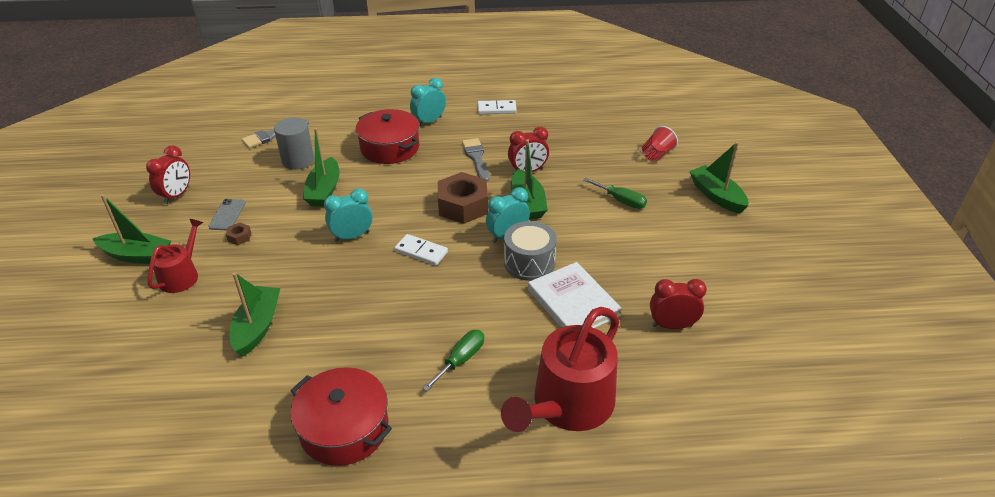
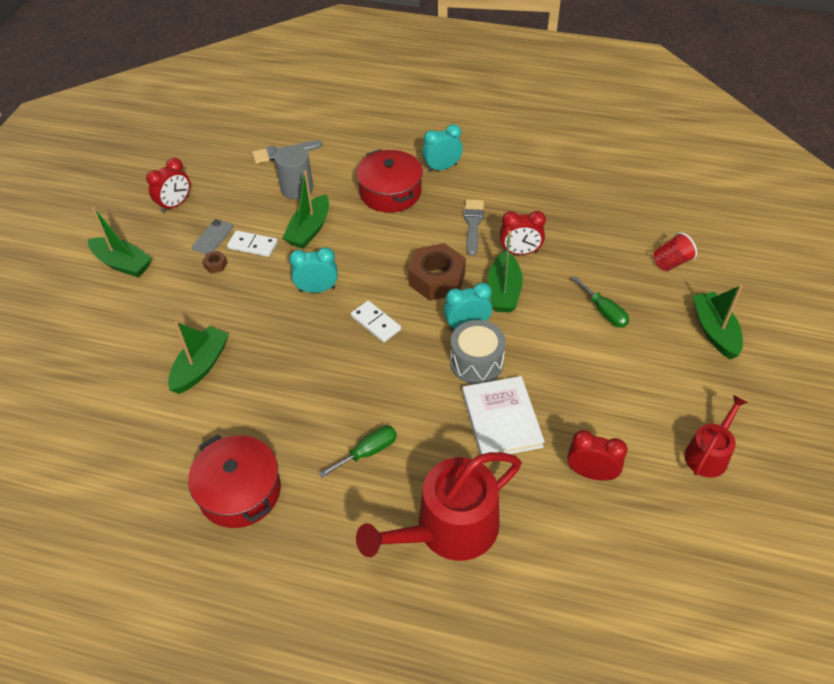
camera: 20 degrees right, 10 degrees up
(181, 275) = (153, 294): red watering can -> red watering can (708, 454)
(496, 109) = (519, 166): white domino -> white domino (253, 245)

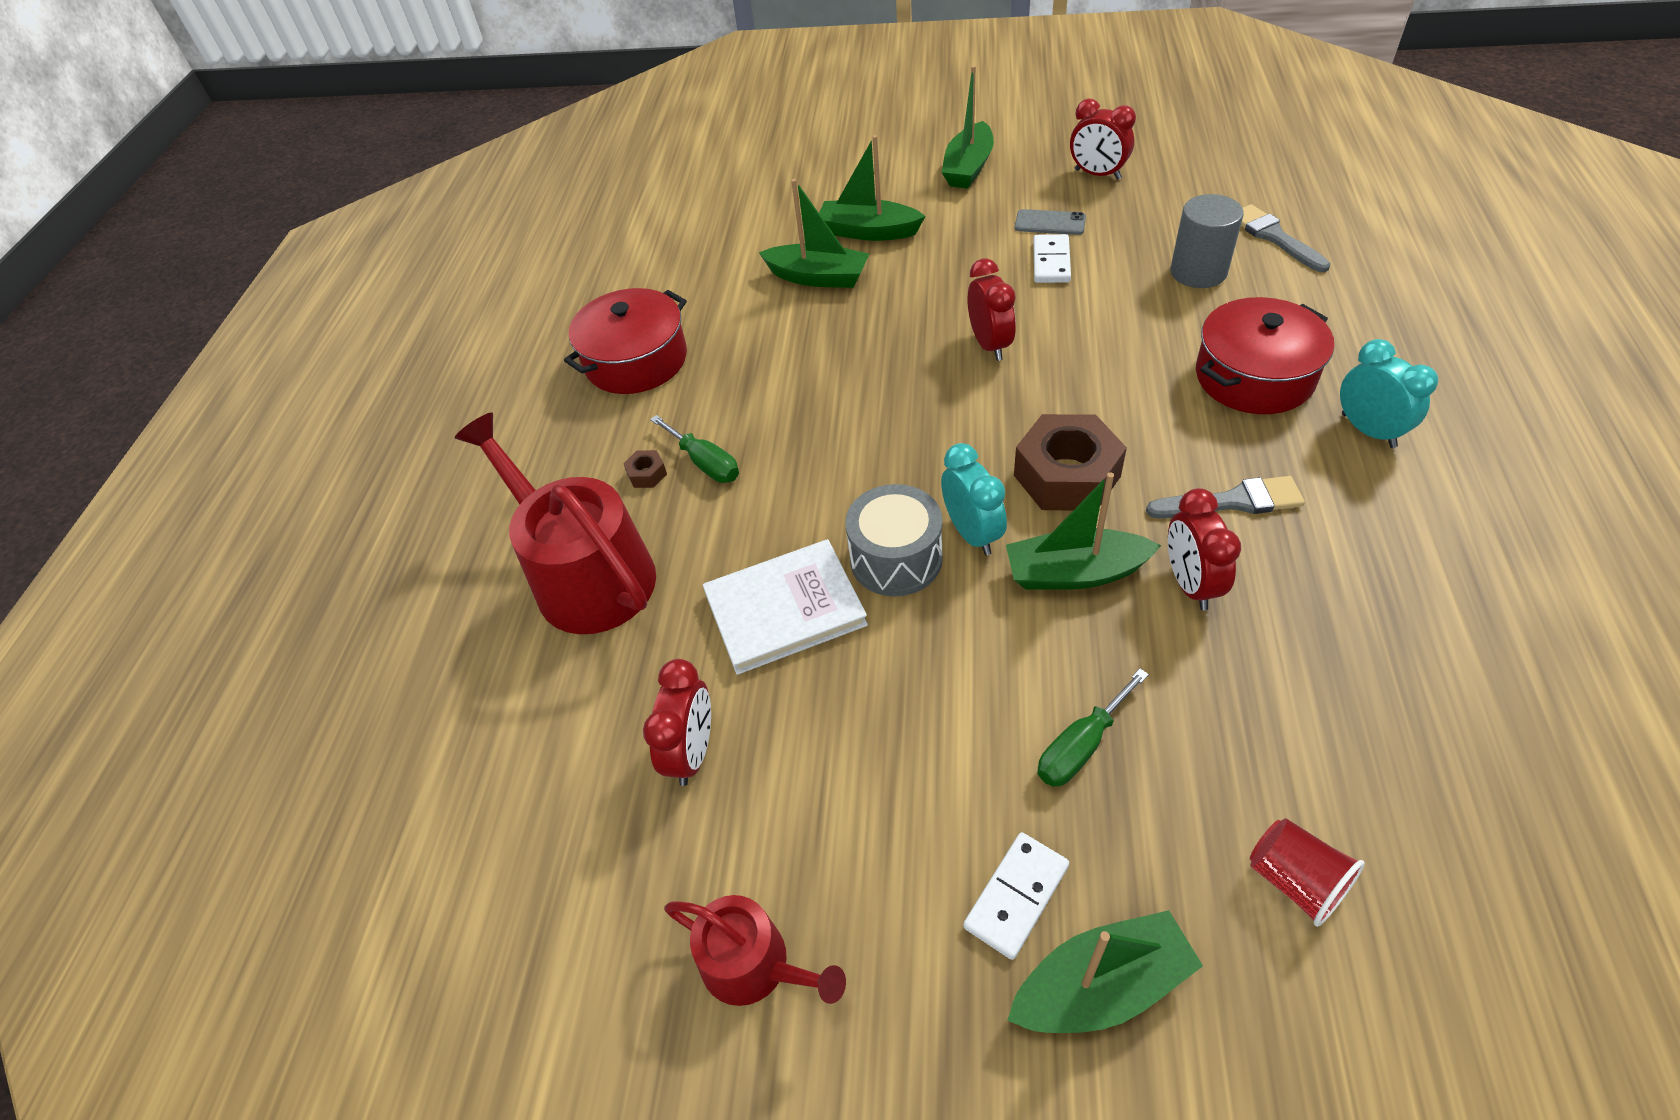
camera: 85 degrees right, 0 degrees up
(215, 265) = (998, 240): brown nut -> brown nut (647, 474)
(309, 230) = (1111, 307): green boat -> green boat (868, 231)
(317, 289) = (989, 345): turquoise clock -> red clock
(375, 323) = (943, 421): white domino -> white domino (1016, 896)

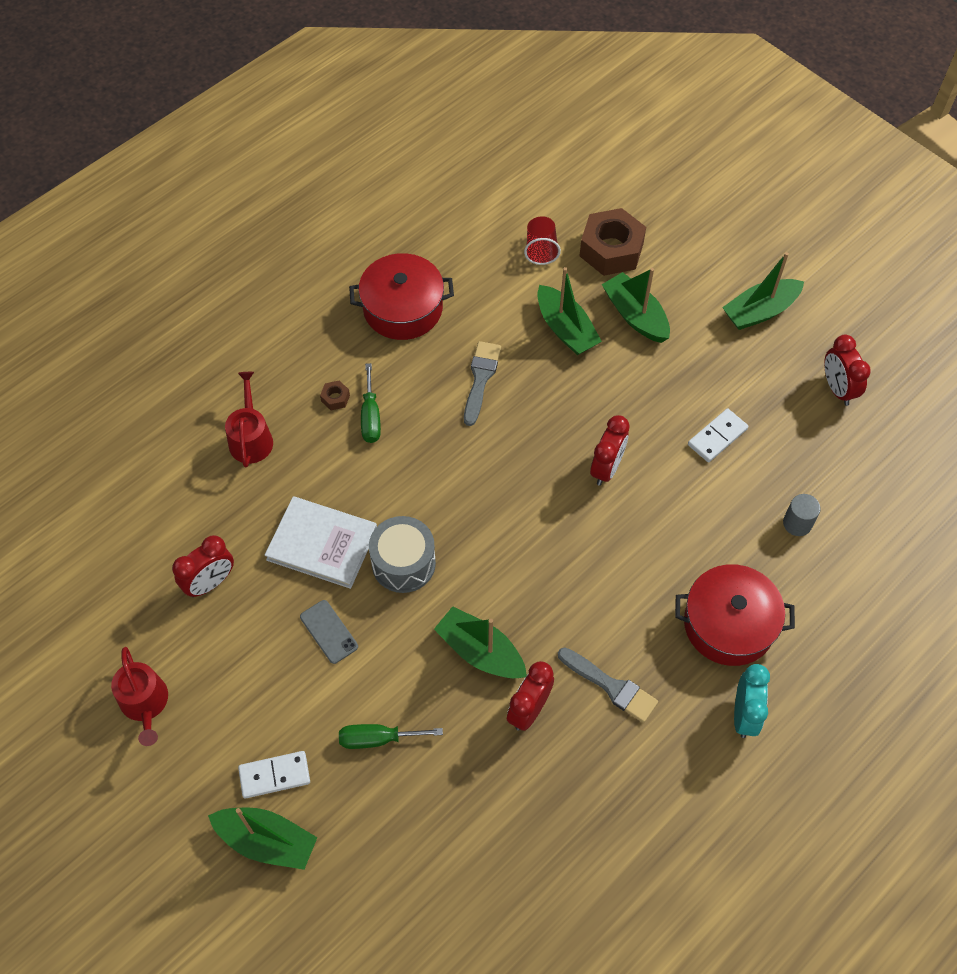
camera: 35 degrees right, 10 degrees up
(586, 574) = (251, 438): red watering can -> red watering can, size x0.55
(972, 533) = (456, 583): turquoise clock -> none
(1050, 223) = (755, 404): grey phone -> grey phone (329, 631)
(1067, 476) = (545, 592): brown nut -> brown nut (611, 250)
(1198, 272) = (797, 523): grey cylinder -> grey cylinder, size x0.63
(1274, 237) = (882, 539): grey brush -> grey brush (480, 379)
(1295, 881) = (395, 880): red cup -> red cup (541, 249)

